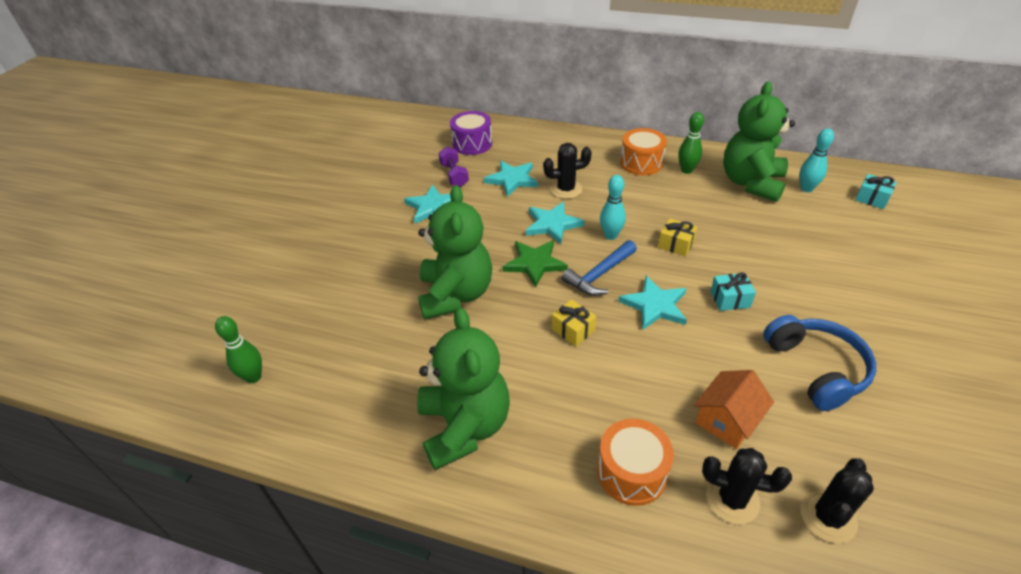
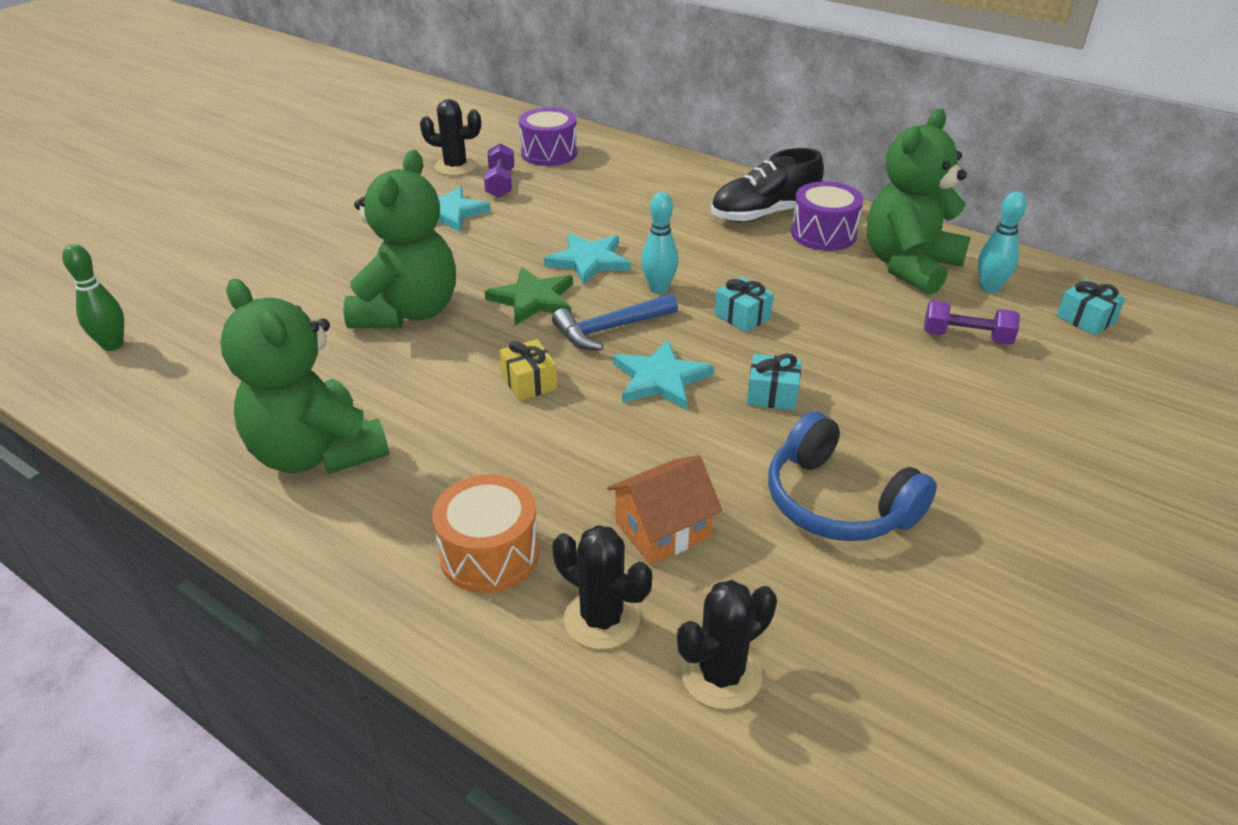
camera: 15 degrees right, 5 degrees down
(465, 427) = (317, 453): green teddy bear -> green teddy bear turned 135 degrees clockwise
(512, 179) = (572, 202): turquoise star -> none
(566, 189) = (636, 226): black cactus -> black cactus (455, 167)
(641, 163) = (764, 214): orange drum -> black shoe
(676, 244) = (742, 316): yellow gift -> turquoise gift
(686, 170) = (823, 234): green bowling pin -> purple drum
(815, 228) = (966, 337): none -> purple dumbbell
(816, 368) = (837, 502): blue headphones -> blue headphones turned 135 degrees clockwise

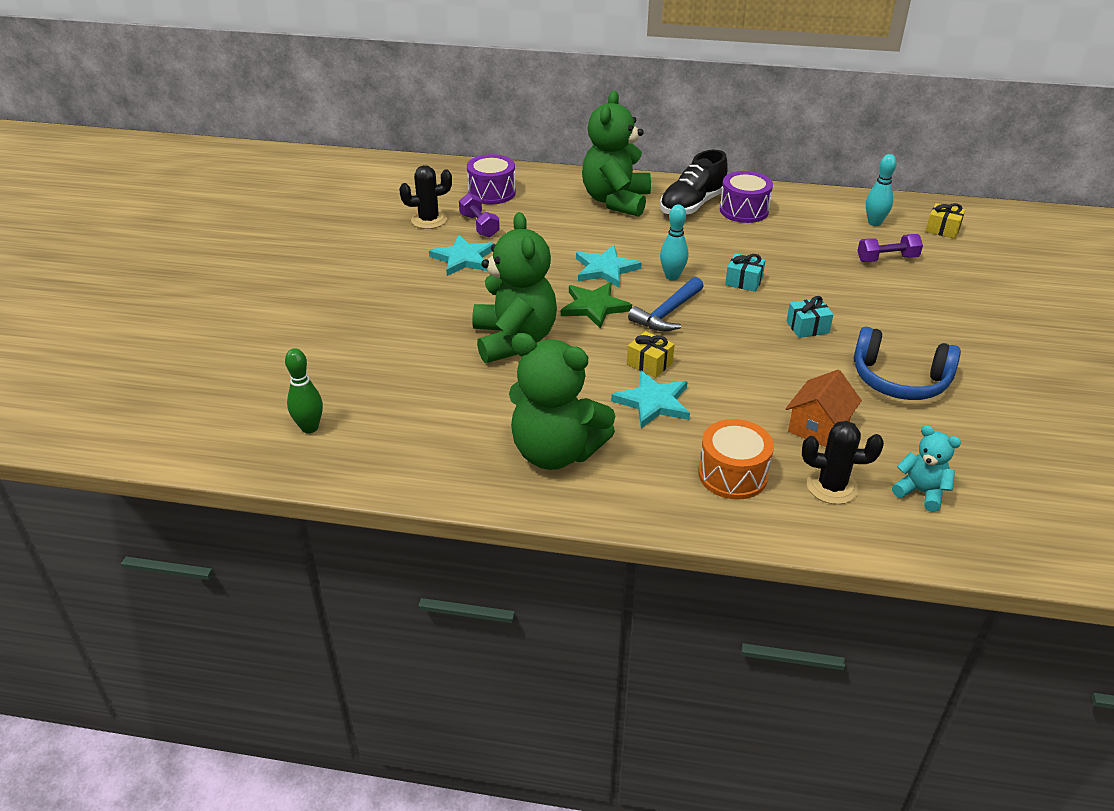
camera: 25 degrees left, 0 degrees up
(660, 379) = (731, 337): turquoise star -> turquoise star (653, 402)
(721, 675) = (921, 492): black cactus -> turquoise teddy bear
(909, 266) = (815, 220): green teddy bear -> green teddy bear (616, 201)
(1085, 319) = (942, 229): turquoise gift -> yellow gift

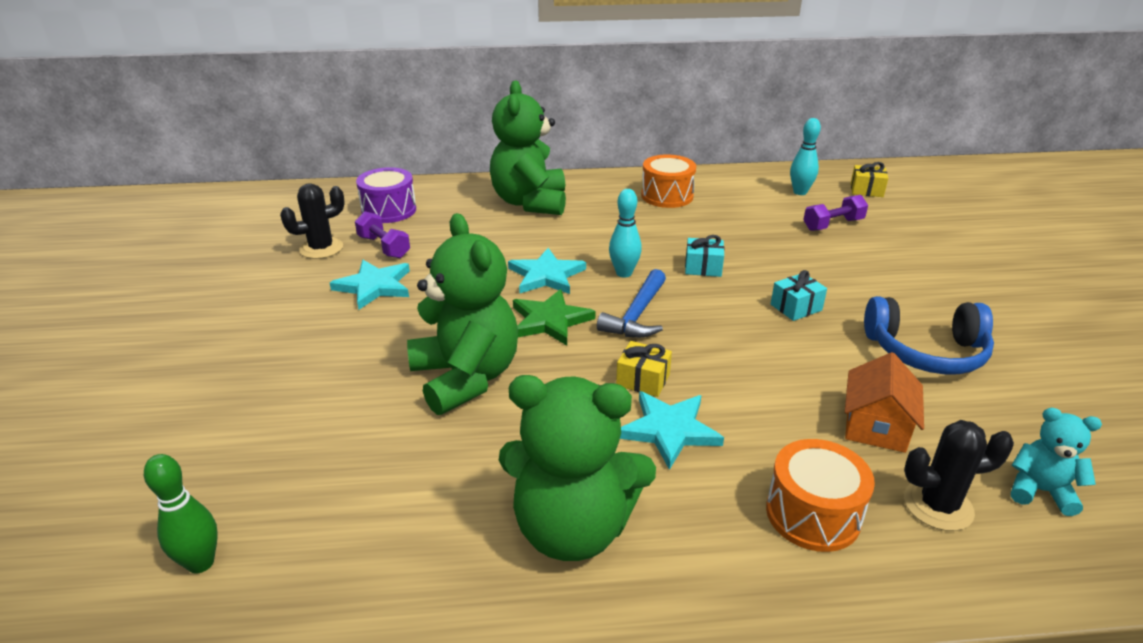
camera: 15 degrees left, 5 degrees down
(692, 205) = (612, 197): black shoe -> none
(744, 210) = (667, 196): purple drum -> orange drum

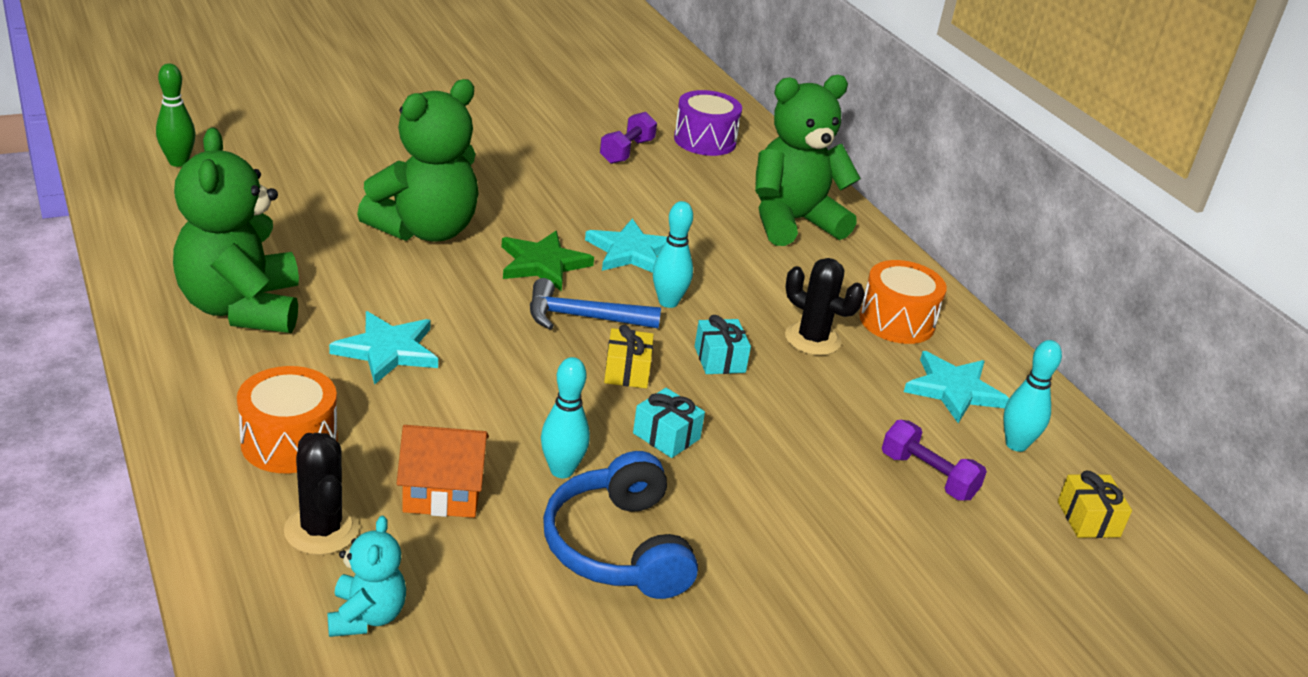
camera: 65 degrees right, 0 degrees up
(321, 248) = (602, 121): black cactus -> black cactus (812, 339)
(374, 286) = (550, 160): turquoise star -> turquoise star (954, 390)
(643, 380) = (463, 329): yellow gift -> yellow gift (627, 371)
(840, 361) = (562, 470): none -> turquoise bowling pin

